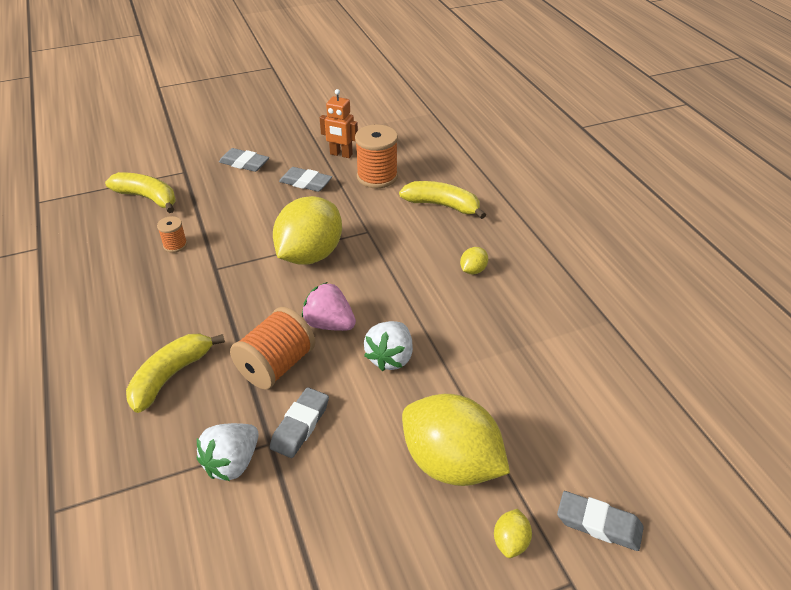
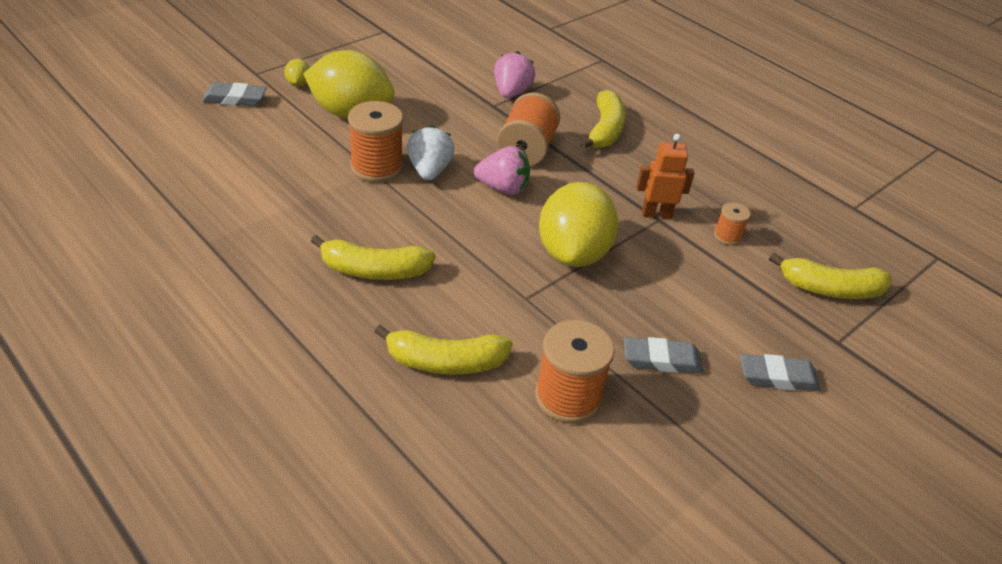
camera: 155 degrees right, 0 degrees up
(232, 463) = (511, 92): white strawberry -> pink strawberry
(300, 425) = (478, 117): grey eraser -> none
(341, 154) = (654, 434): orange robot -> orange robot (656, 214)
(442, 372) = (376, 167): none -> orange spool
(473, 270) = (373, 270): yellow lemon -> yellow banana

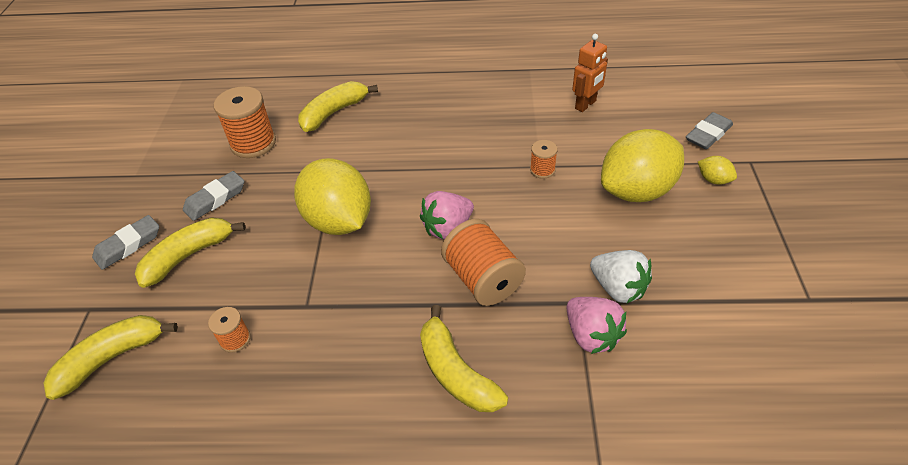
camera: 140 degrees right, 5 degrees up
(373, 270) = (433, 119): yellow banana -> yellow banana (189, 255)
(376, 167) = (542, 170): orange spool -> orange spool, size x0.51
(429, 170) = (511, 197): white strawberry -> white strawberry (618, 288)
(656, 214) = (313, 309): orange robot -> orange robot (586, 105)

